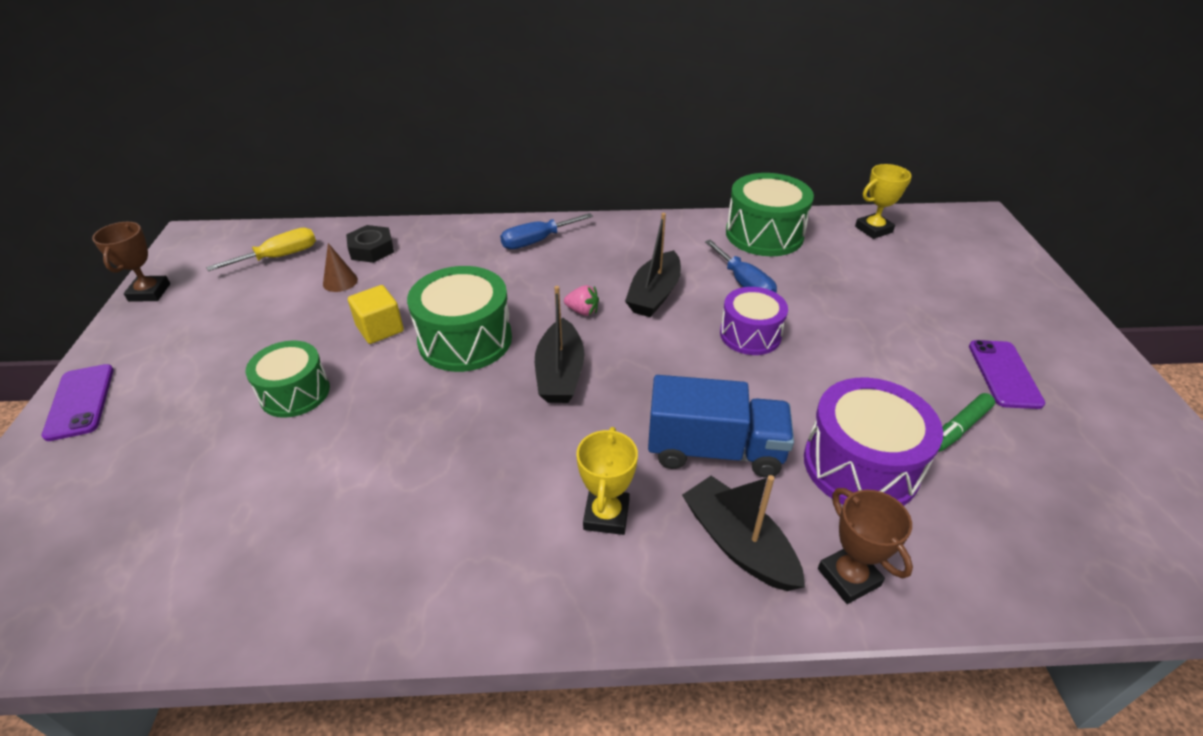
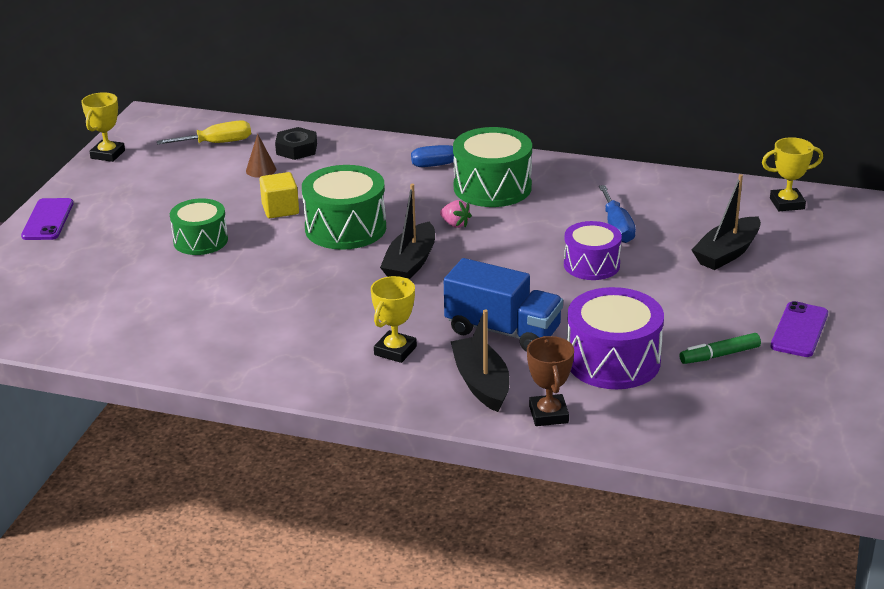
camera: 20 degrees right, 10 degrees down
(149, 292) = (107, 154): brown trophy -> yellow trophy
(654, 294) = (527, 222): black boat -> black boat (727, 253)
(764, 234) = (670, 191): green drum -> green drum (492, 187)

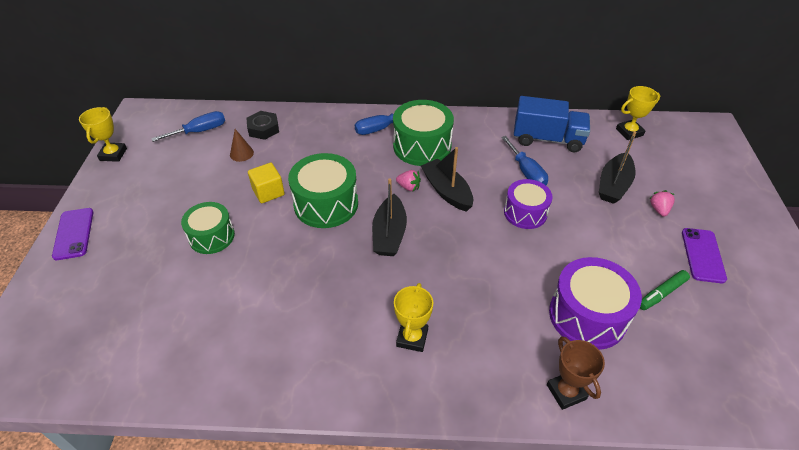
camera: 15 degrees left, 15 degrees up
(217, 143) = (200, 131): yellow screwdriver -> blue screwdriver
(481, 383) = (496, 364): black boat -> black boat (447, 191)
(503, 331) = (489, 297): blue truck -> blue truck (547, 139)
(772, 282) = (659, 209): none -> pink strawberry

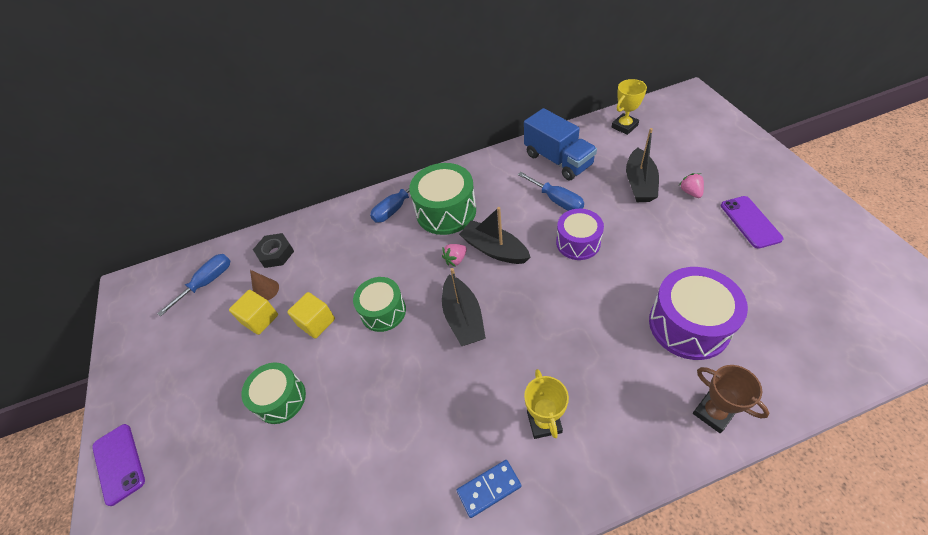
camera: 15 degrees left, 5 degrees up
(113, 154) = (120, 348): yellow trophy -> none
(226, 173) = (260, 319): none -> yellow cube
(326, 204) = (383, 311): green drum -> green drum, size x0.66
(338, 366) = (489, 488): none -> blue domino
(408, 187) = (455, 260): pink strawberry -> pink strawberry turned 135 degrees clockwise
(547, 139) = (558, 160): blue truck -> blue truck turned 60 degrees clockwise
(662, 293) = (738, 274): green marker -> none

